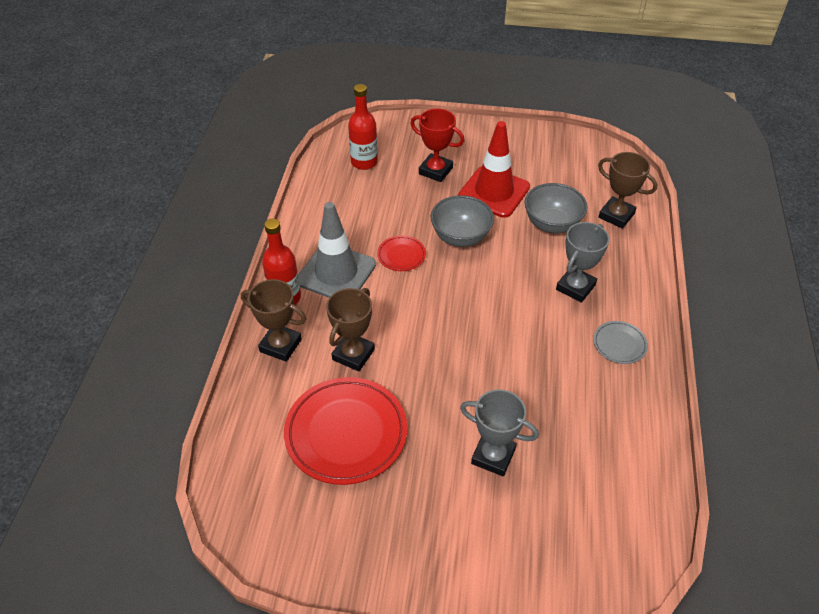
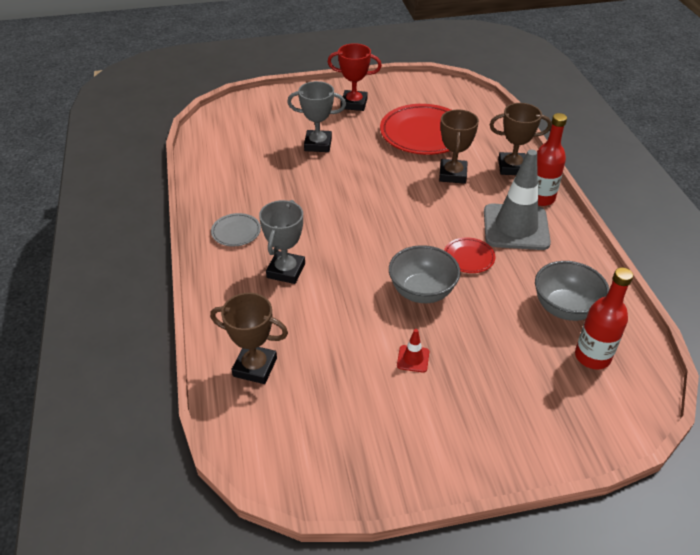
camera: 160 degrees right, 5 degrees down
(435, 171) = (499, 370): red trophy -> red trophy (354, 104)
(494, 192) = (413, 359): red traffic cone -> red traffic cone, size x0.40
(552, 224) = (329, 334): grey bowl -> grey bowl (565, 308)

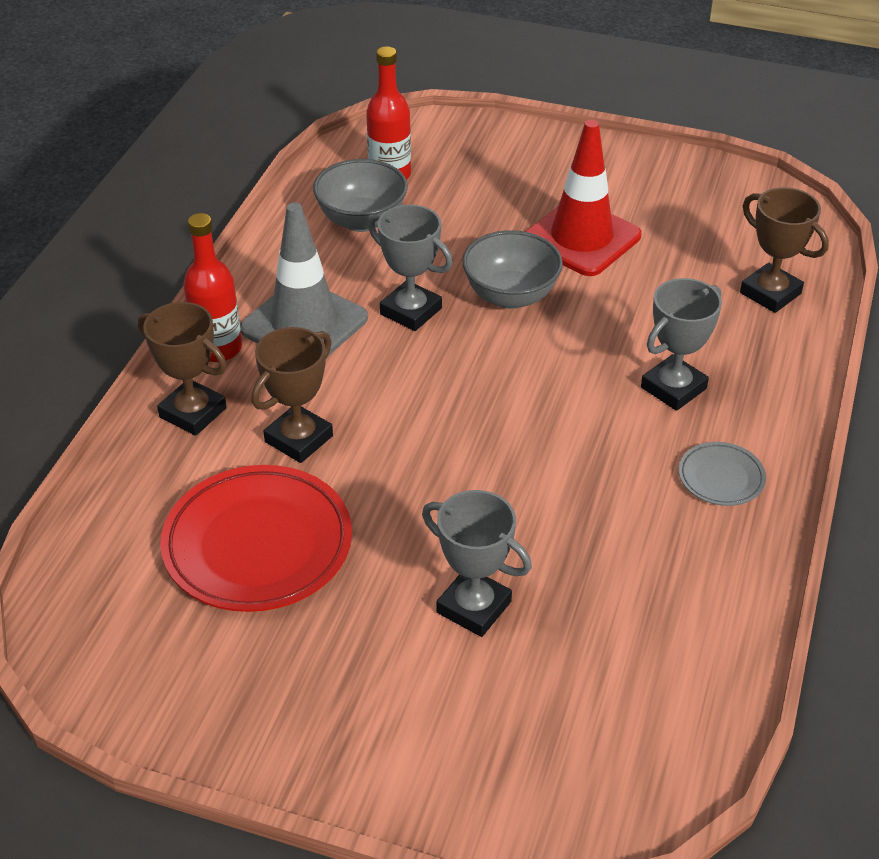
camera: 150 degrees left, 0 degrees up
(354, 104) = (315, 694): red trophy -> none
(413, 359) = (581, 238): red traffic cone -> red traffic cone, size x2.47
(469, 257) = (411, 311): red plate -> grey trophy

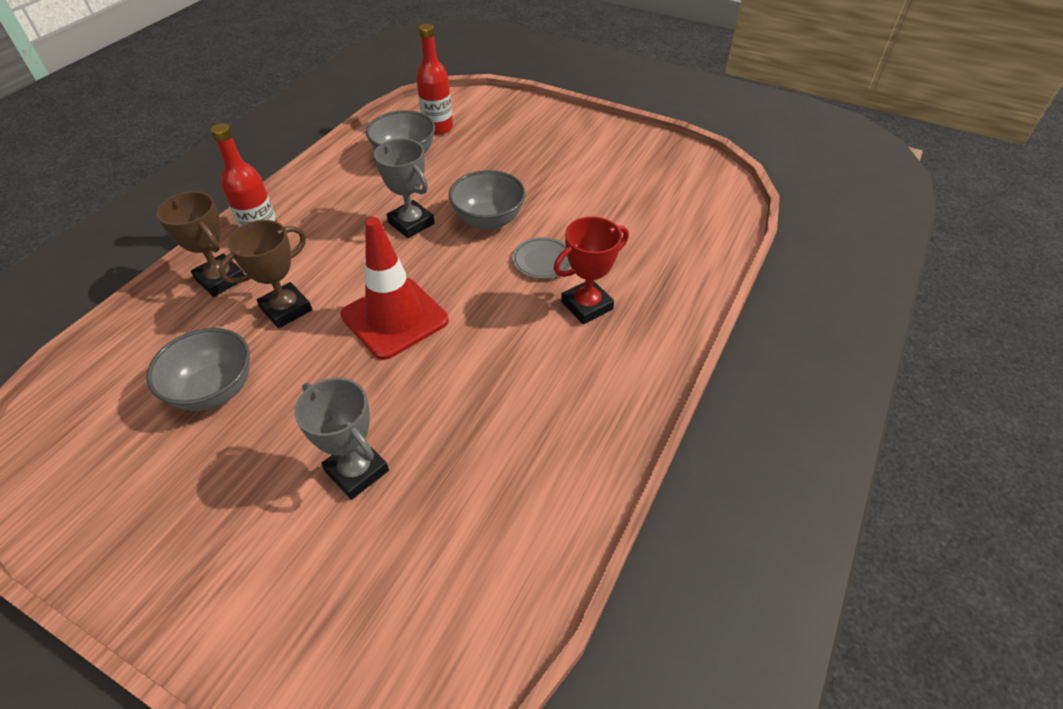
camera: 10 degrees right, 5 degrees up
(258, 544) = (215, 390): red plate -> grey bowl
(304, 324) = (331, 223): grey traffic cone -> none
(581, 238) = (557, 184): red traffic cone -> red traffic cone (395, 318)
(673, 388) = (587, 306): grey trophy -> red trophy
(721, 477) = (600, 385): grey plate -> grey plate (542, 261)
(770, 293) = (687, 240): brown trophy -> none

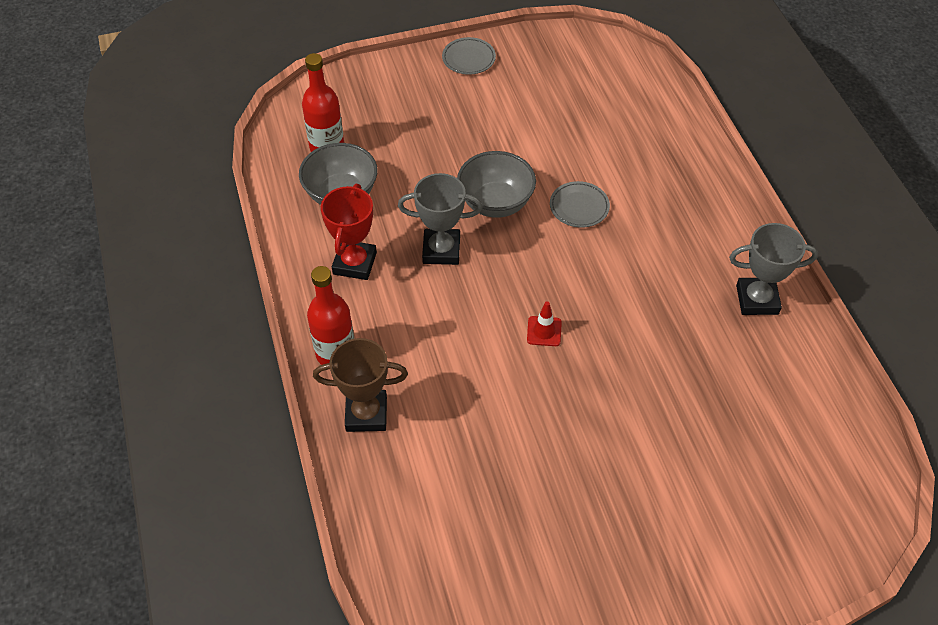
camera: 45 degrees left, 5 degrees up
(215, 390) = (504, 486): grey bowl -> none
(286, 309) = (457, 391): brown trophy -> none
(357, 471) = (673, 444): grey trophy -> grey trophy (757, 300)
(395, 318) = (544, 331): red traffic cone -> red traffic cone, size x0.40
(587, 306) = (652, 218): red trophy -> red trophy (354, 263)
(602, 132) = (468, 58): none -> grey plate

